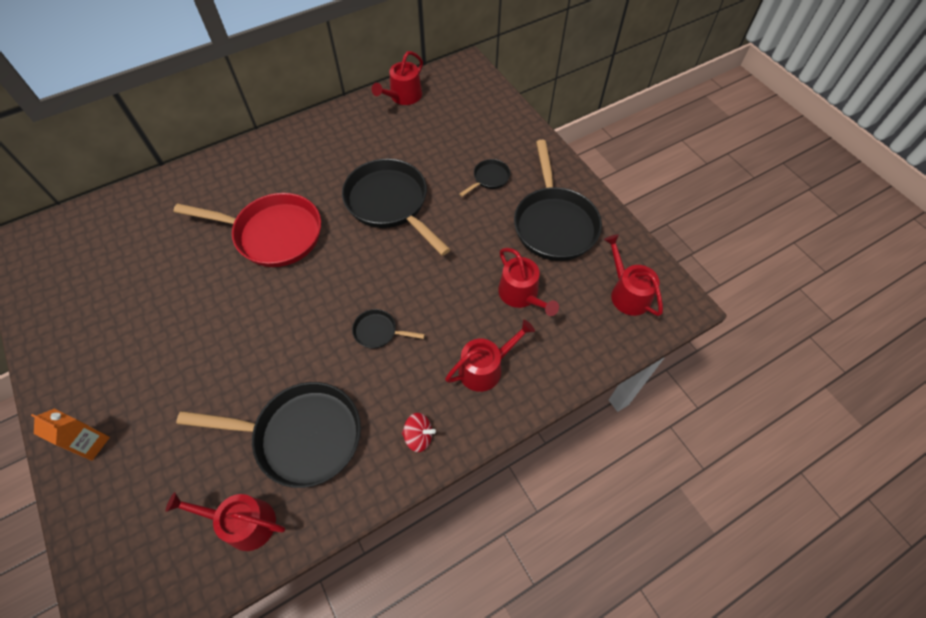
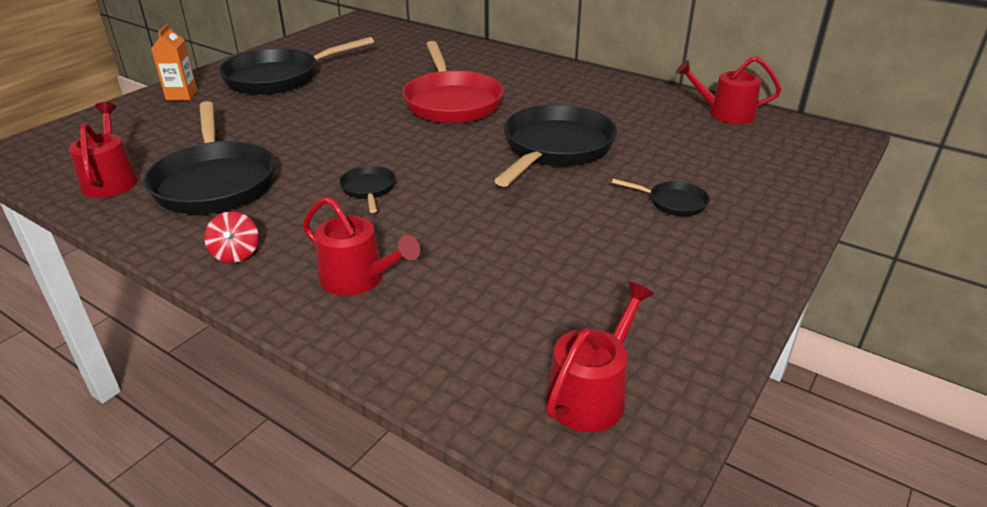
camera: 65 degrees right, 25 degrees down
(521, 295) = (499, 279): red watering can -> none
(554, 224) = (655, 278): black pan -> black pan (278, 78)

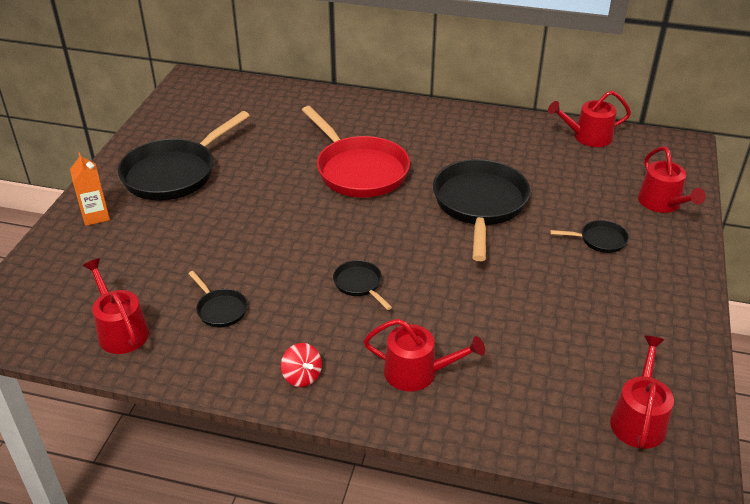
camera: 20 degrees left, 5 degrees up
(215, 182) = (220, 309): black pan -> black pan, size x0.45
(778, 184) = (662, 203): none -> red watering can

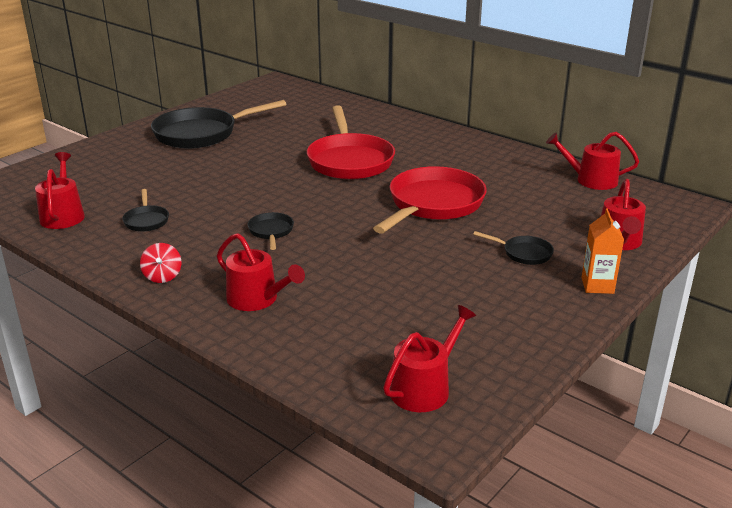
camera: 25 degrees right, 10 degrees down
(96, 216) = (118, 146): orange carton -> orange carton (597, 285)
(479, 205) = (433, 204): black pan -> red pan

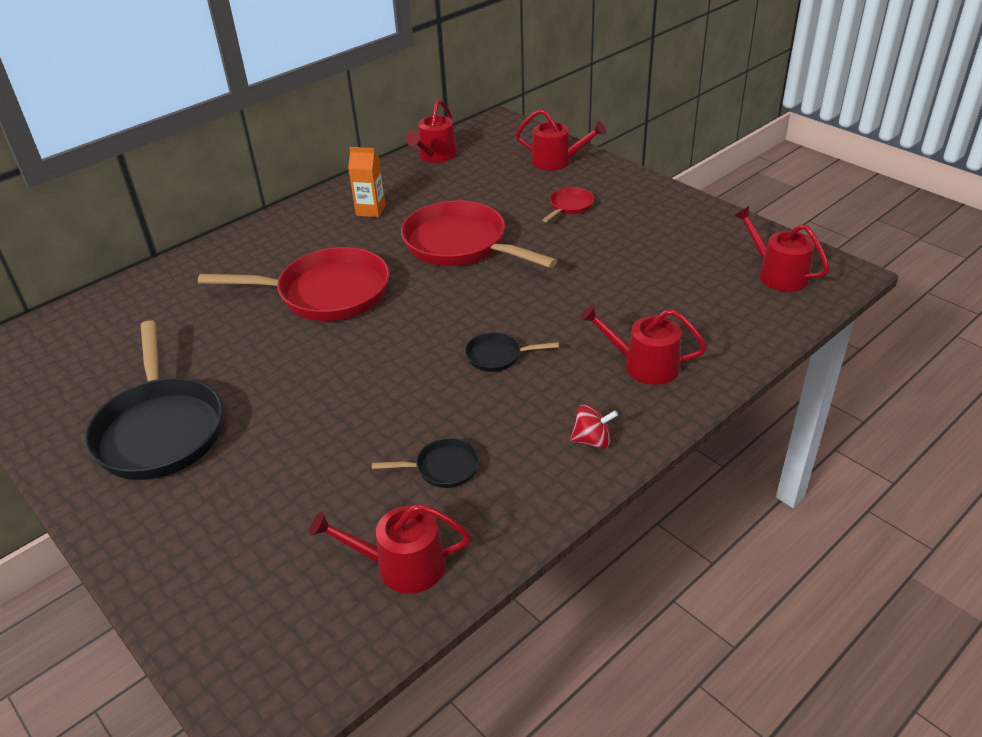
camera: 80 degrees left, 10 degrees up
(257, 299) = (644, 365): red watering can -> red watering can turned 120 degrees counterclockwise
(524, 253) = (569, 206): black pan -> red pan
(597, 285) = (626, 181): orange carton -> orange carton (371, 210)

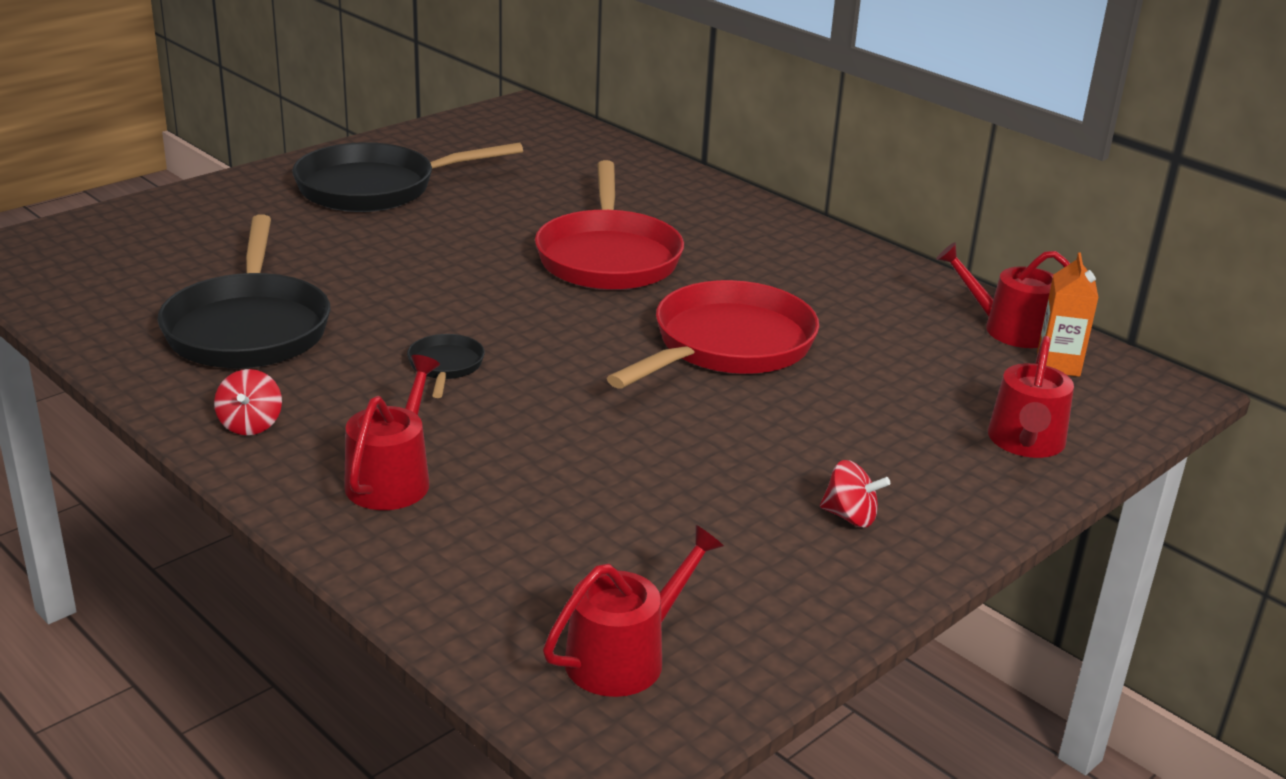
camera: 85 degrees right, 10 degrees down
(371, 210) = (821, 280): orange carton -> orange carton (1058, 364)
(402, 565) = (118, 306): red watering can -> none
(443, 468) = (248, 328): black pan -> black pan, size x2.21
(569, 206) = (856, 446): red pan -> none
(638, 211) = (850, 517): none -> red spinning top

